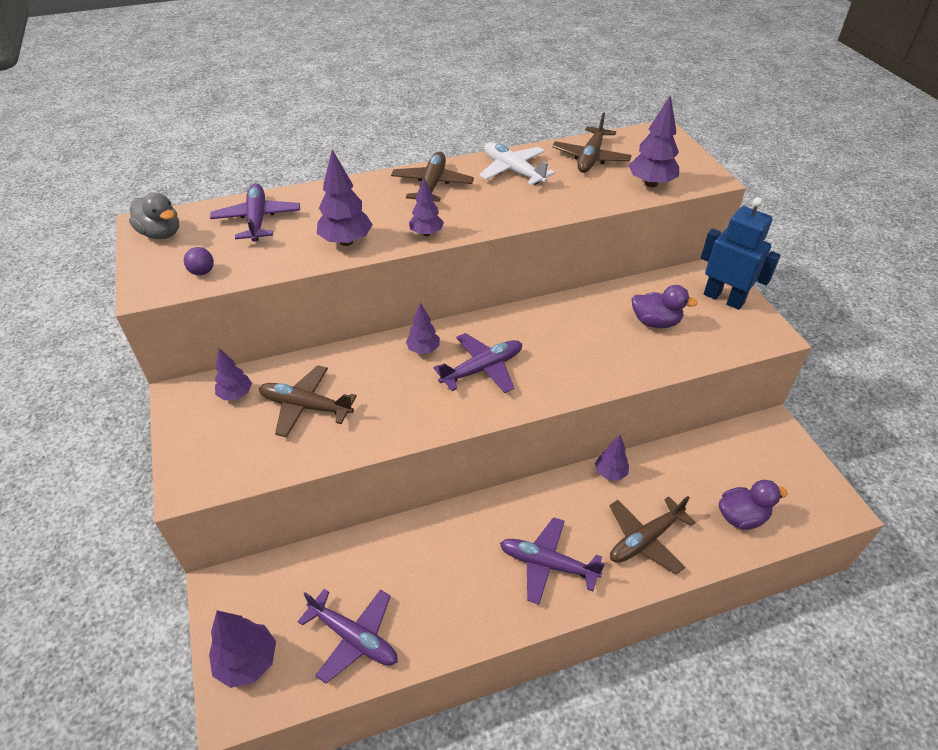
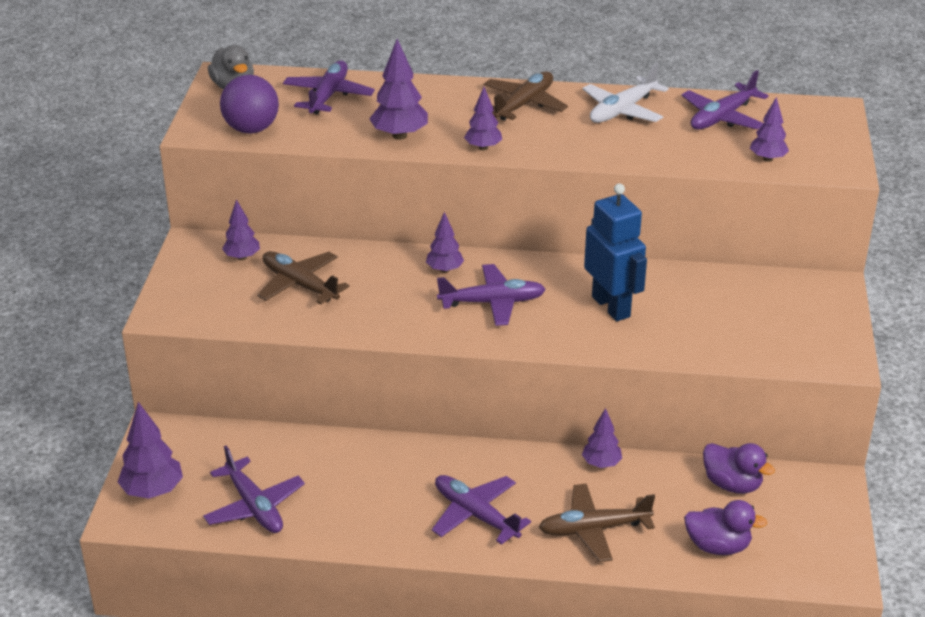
camera: 25 degrees right, 10 degrees down
(202, 272) = (251, 129): purple ball -> purple ball, size x2.05
(513, 171) = (622, 110): white plane -> white plane turned 120 degrees counterclockwise
(590, 158) = (722, 117): brown plane -> purple plane
(651, 183) = (767, 159): purple tree -> purple tree, size x0.64
(655, 322) = (716, 313): purple duck -> purple duck (732, 484)
(723, 298) = (818, 314): blue robot -> blue robot (611, 306)

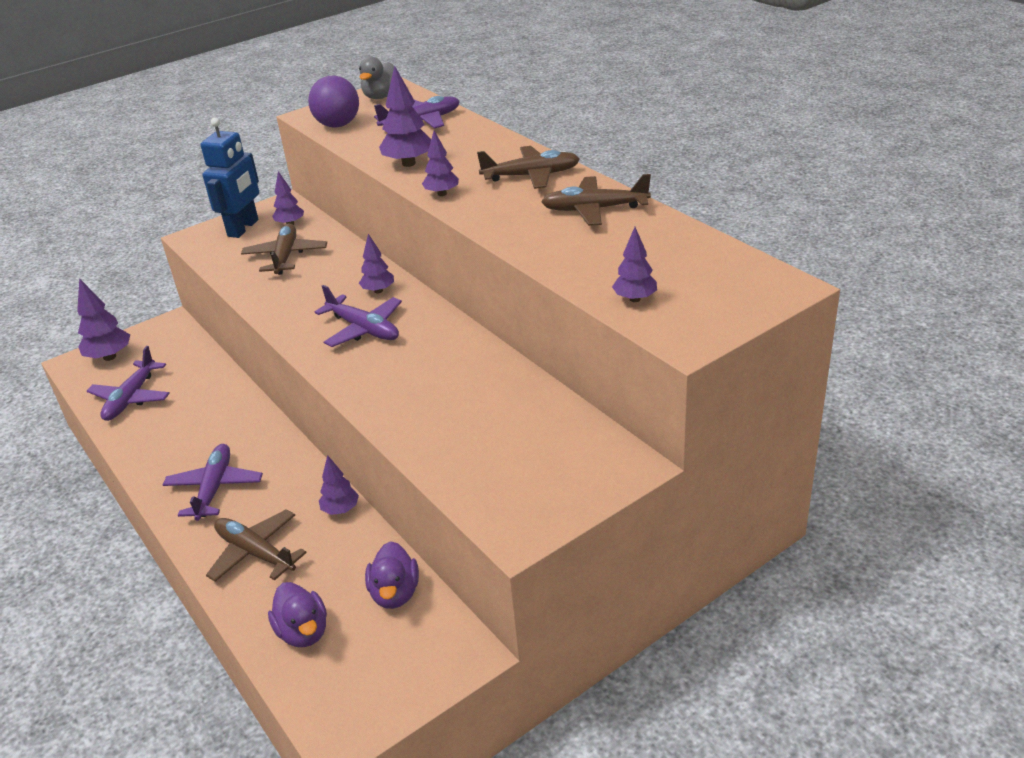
camera: 50 degrees right, 0 degrees up
(611, 306) = (431, 377): blue robot -> blue robot (243, 228)
(622, 110) = (594, 209): white plane -> brown plane
(722, 117) = (665, 248): purple plane -> none

